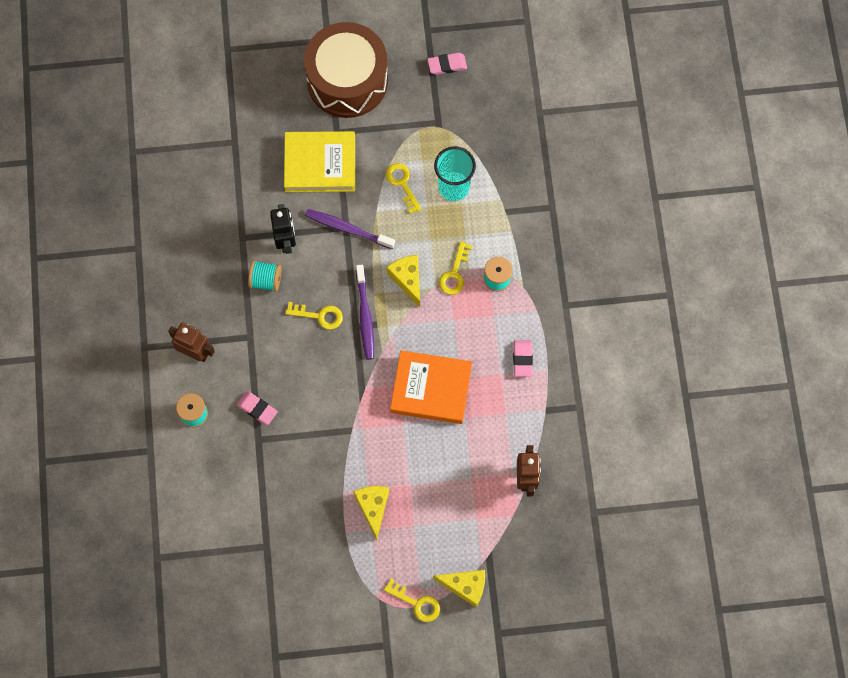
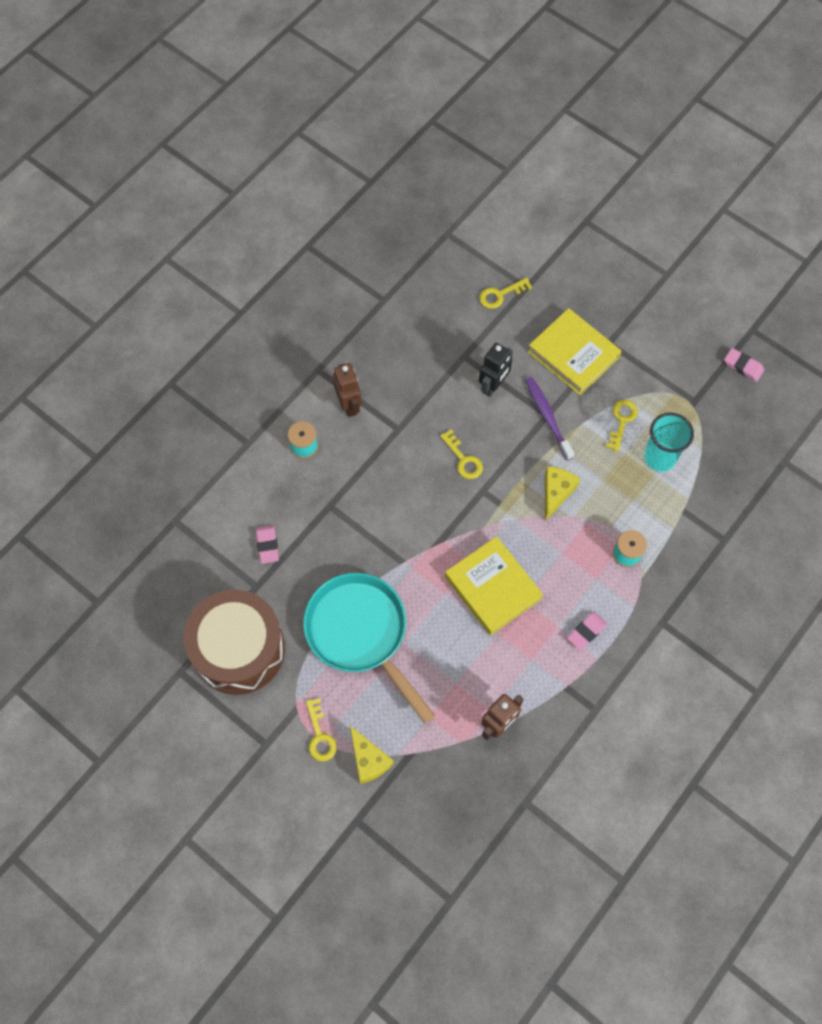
camera: 45 degrees right, 5 degrees down
(257, 409) = (351, 483): pink eraser -> pink eraser (267, 545)
(266, 280) = (450, 400): turquoise spool -> none
(347, 80) = (654, 314): brown drum -> brown drum (239, 649)
(365, 316) = (497, 490): purple toothbrush -> none
(373, 507) = (361, 633): yellow cheese -> turquoise pan
(431, 389) = (492, 588): orange book -> yellow book
(454, 273) = (597, 520): yellow key -> yellow key (500, 295)

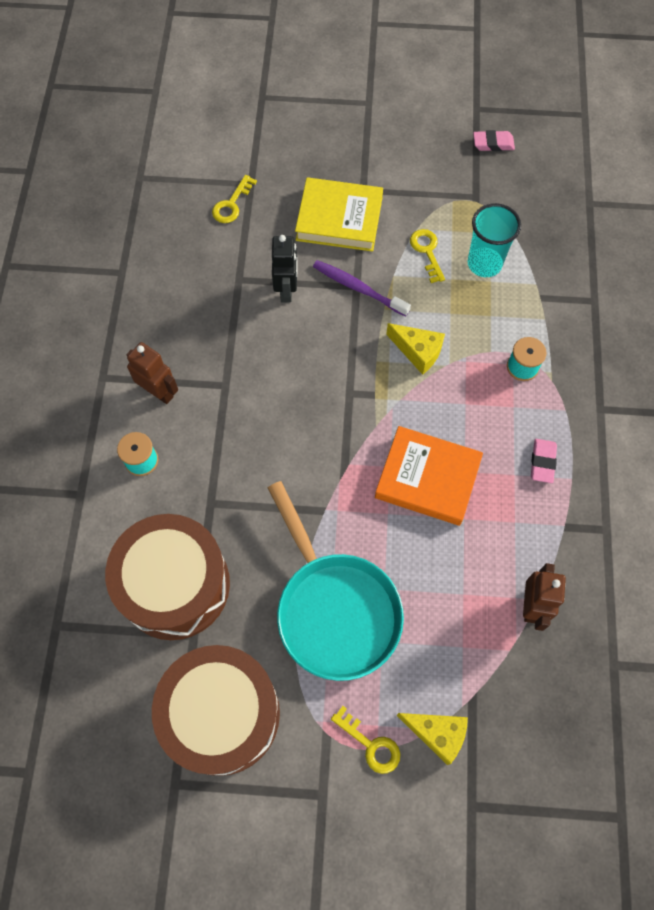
camera: 35 degrees left, 0 degrees up
(267, 545) = (175, 585): pink eraser -> brown drum
(361, 633) = (334, 609): turquoise pan -> turquoise pan turned 135 degrees counterclockwise
(463, 459) = (309, 375): yellow key -> none
(492, 588) = (427, 478): yellow book -> orange book
(556, 492) = (418, 352): yellow cheese -> yellow cheese turned 135 degrees clockwise

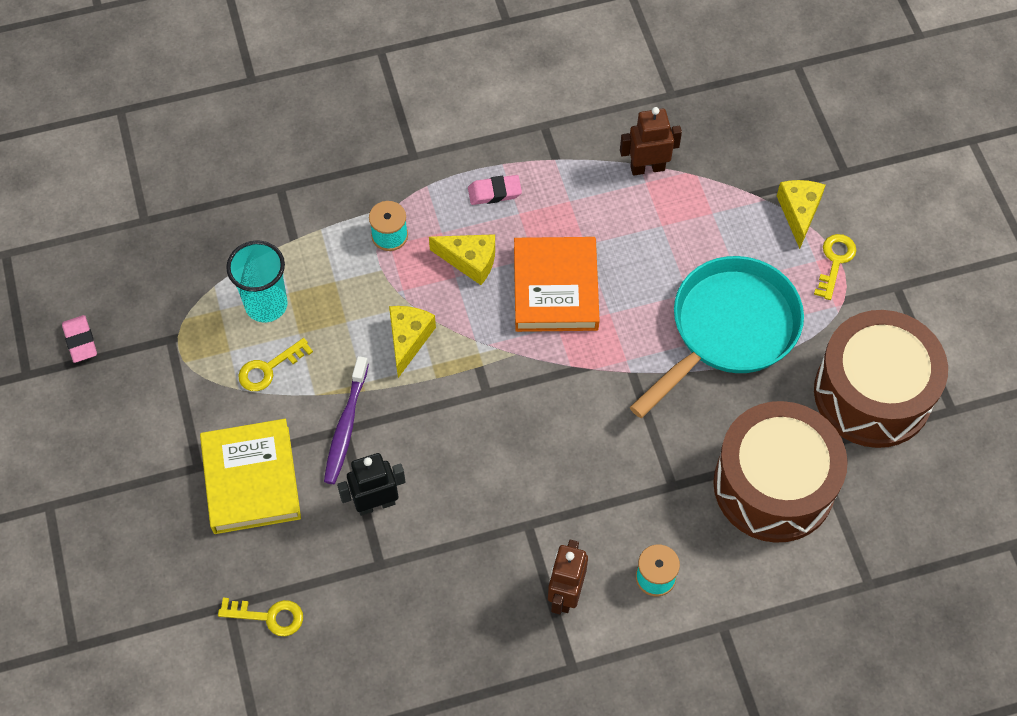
camera: 110 degrees left, 5 degrees down
(477, 420) = (470, 261): none -> yellow cheese

